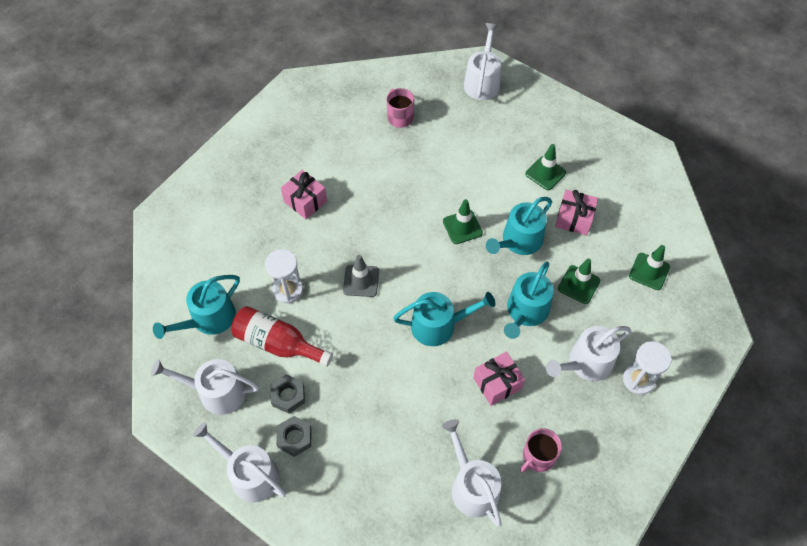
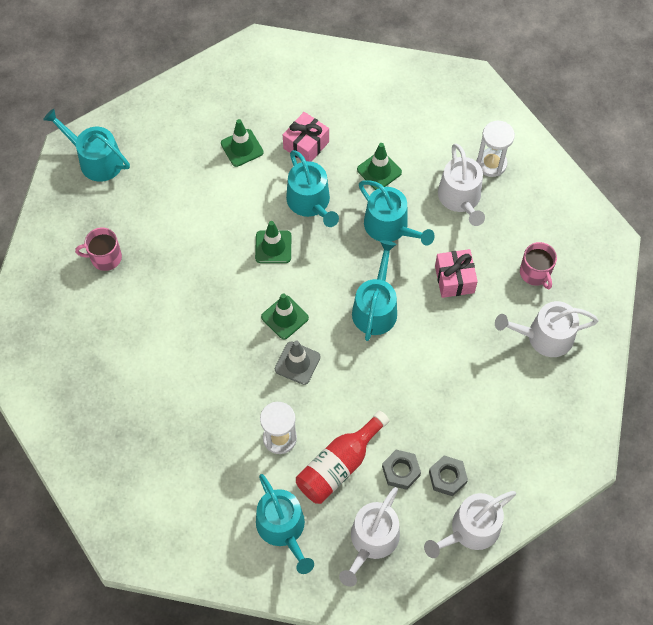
camera: 70 degrees left, 5 degrees up
(305, 201) = (174, 389): pink gift -> none
(482, 81) = (96, 160): white watering can -> turquoise watering can
(649, 271) = (388, 108): green traffic cone -> green traffic cone (285, 317)

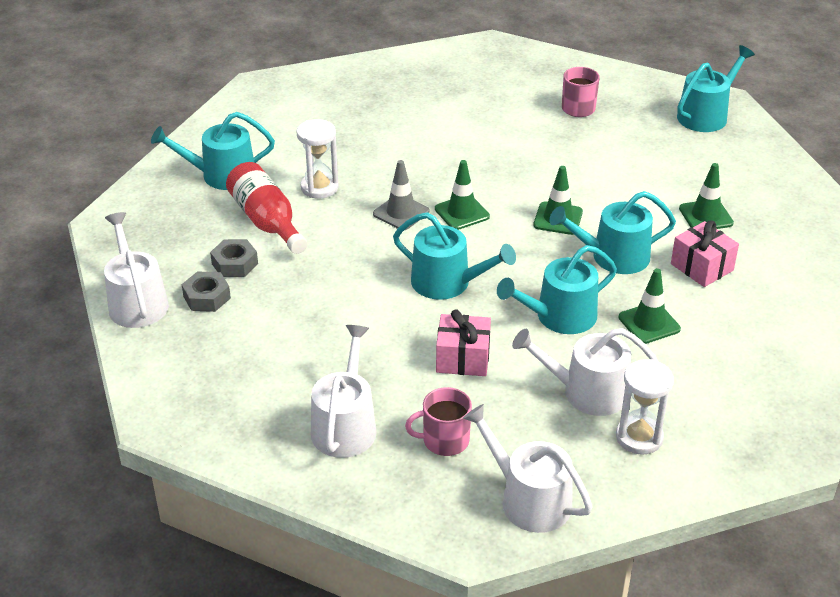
camera: 105 degrees right, 25 degrees down
(371, 541) = (171, 229): white watering can -> white watering can (528, 499)

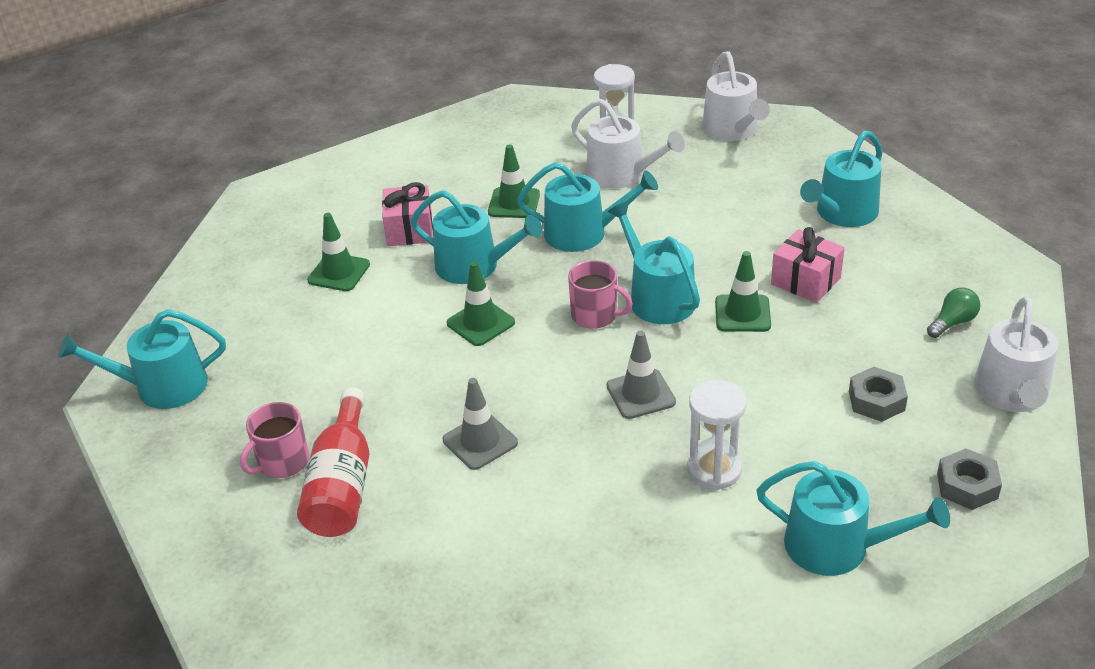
camera: 145 degrees left, 0 degrees up
(199, 345) = (952, 322): none -> green light bulb
(207, 297) = (926, 371): grey nut -> grey nut (967, 486)
(267, 221) = (810, 444): red bottle -> red bottle (342, 485)
(345, 425) = (842, 213): white watering can -> turquoise watering can
(444, 440) = (766, 179): pink mug -> pink mug (595, 315)
(462, 213) = (573, 368): green traffic cone -> green traffic cone (742, 314)
(463, 358) = (701, 229): pink gift -> pink gift (805, 281)
(476, 154) = (480, 441): none -> grey traffic cone

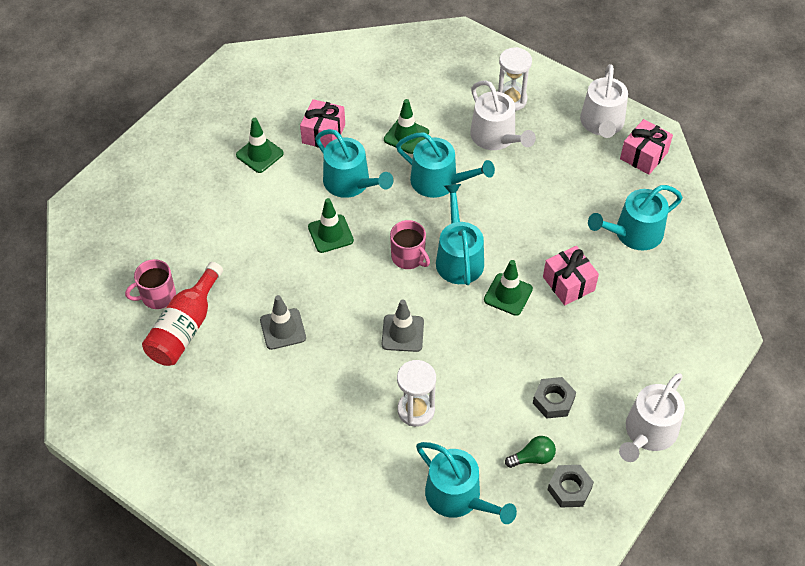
camera: 20 degrees right, 15 degrees up
(162, 387) = (110, 208): turquoise watering can -> none
(799, 144) = (644, 156): none -> pink gift
(952, 322) = (648, 359): green light bulb -> green light bulb (532, 458)

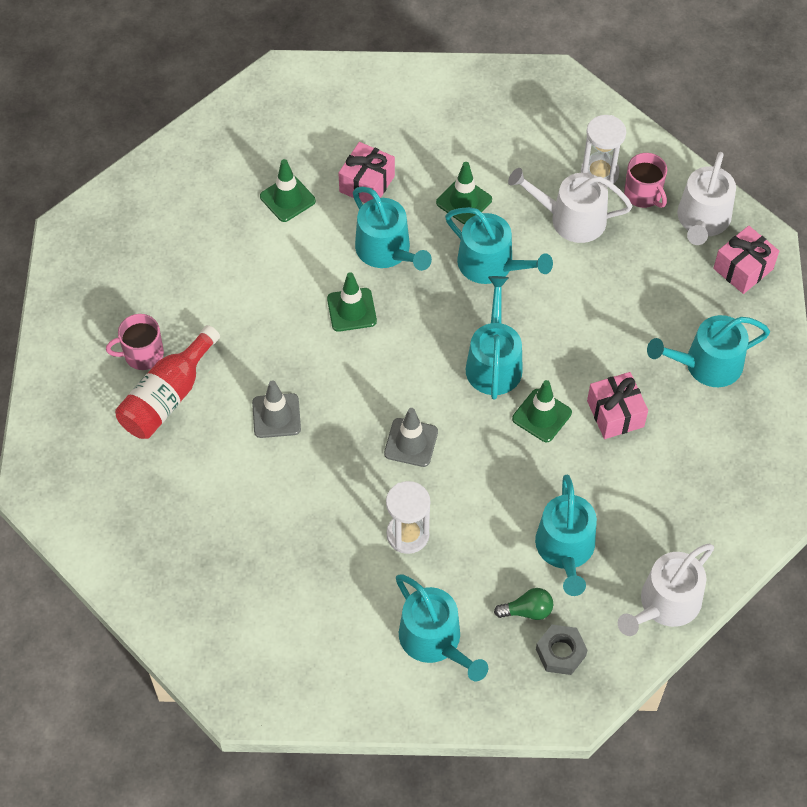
camera: 10 degrees right, 5 degrees up
(408, 257) = (436, 352): pink mug -> pink mug (643, 194)
(496, 137) = (571, 219): white watering can -> white watering can turned 120 degrees clockwise
(553, 401) = (565, 549): grey nut -> turquoise watering can

